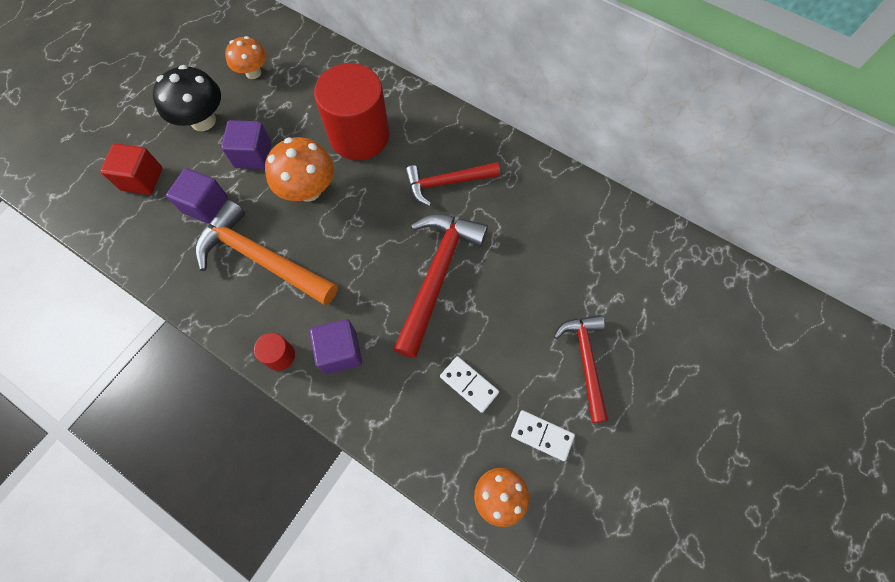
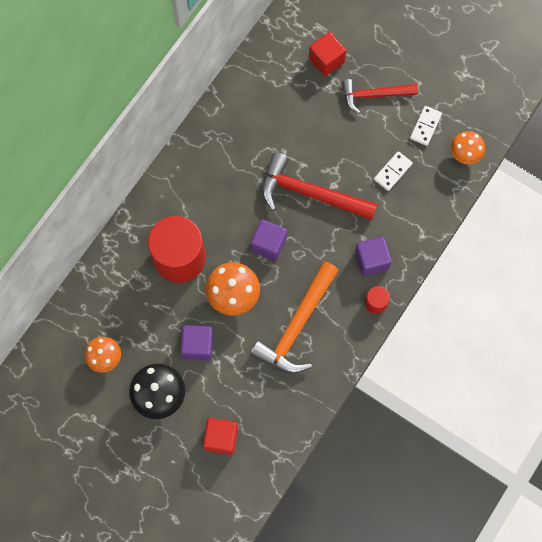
camera: 90 degrees left, 5 degrees up
(206, 205) = (248, 378): purple cube -> purple cube (268, 244)
(447, 183) = (227, 186): red hammer -> none
(632, 298) = (326, 60): none -> red cube

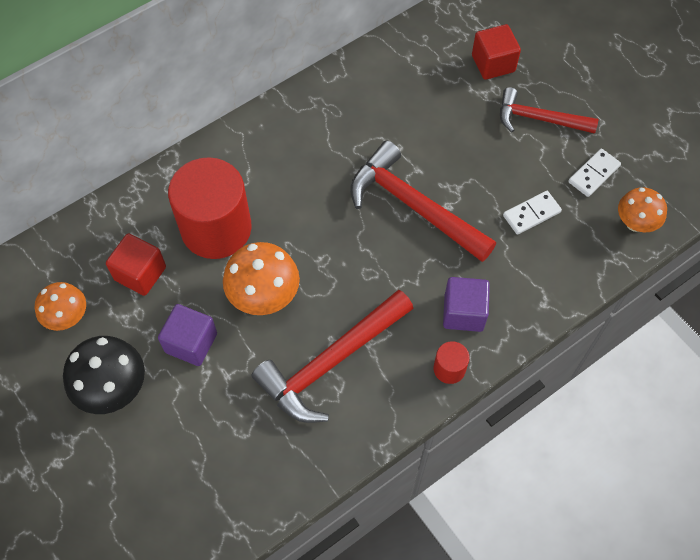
camera: 20 degrees right, 10 degrees down
(221, 438) = (168, 474): red cube -> red cube (140, 273)
(268, 244) = (335, 249): purple cube -> none
(297, 326) = (331, 362): orange hammer -> red hammer

